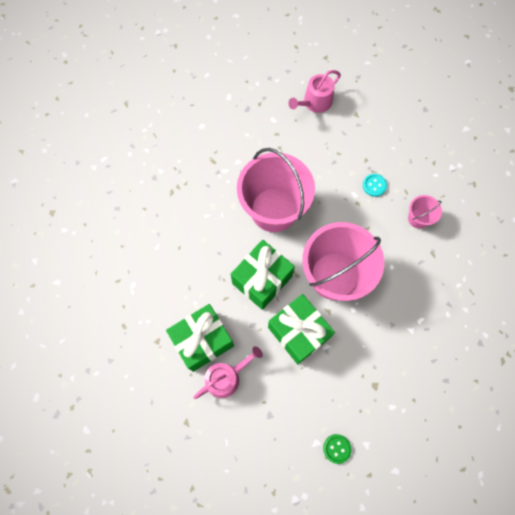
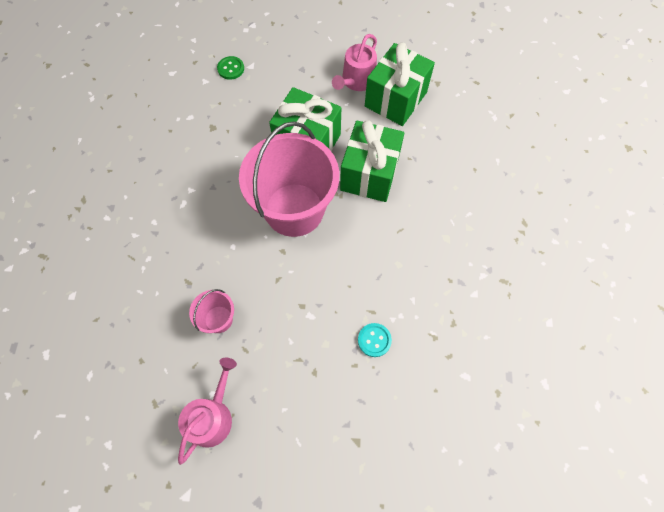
camera: 155 degrees right, 5 degrees down
(274, 210) = (398, 253): pink bucket -> none
(315, 102) = (424, 433): pink watering can -> pink watering can (212, 416)
(374, 185) = (289, 339): turquoise button -> turquoise button (374, 340)

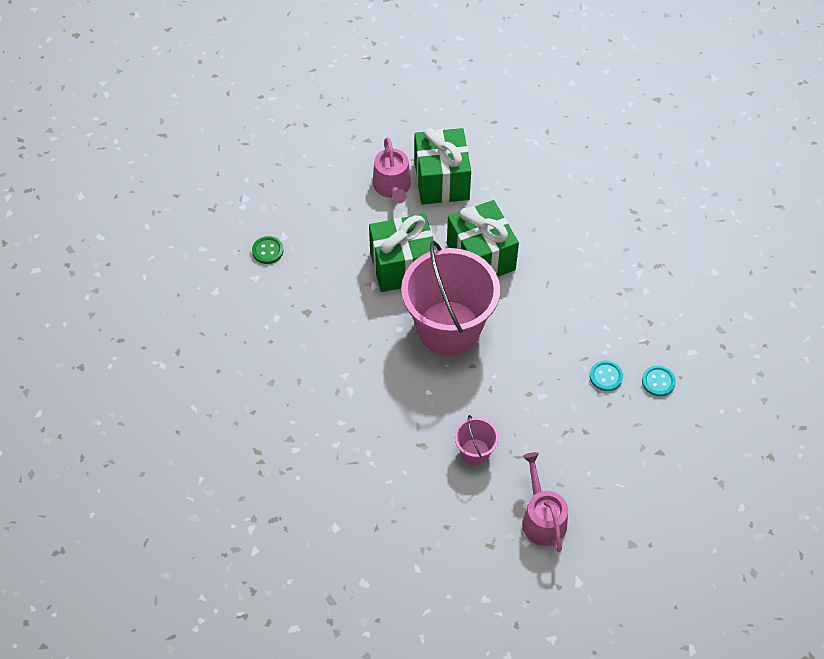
camera: 40 degrees left, 10 degrees down
(413, 379) = (658, 382): none -> turquoise button

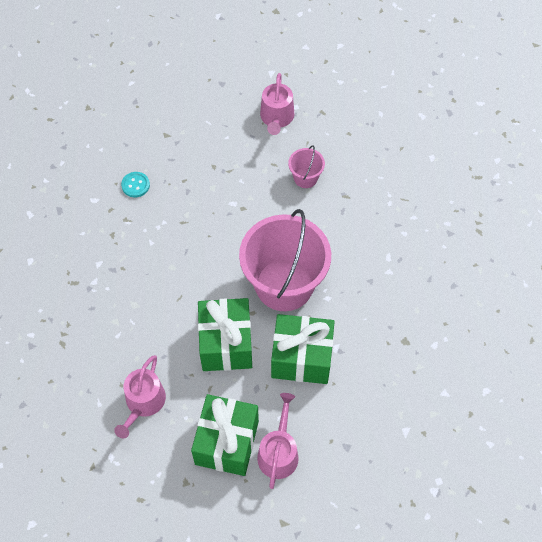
camera: 160 degrees left, 5 degrees up
(267, 251) = (425, 419): green button -> none
(531, 188) = (143, 403): none -> pink watering can
(606, 376) = (174, 202): turquoise button -> none

